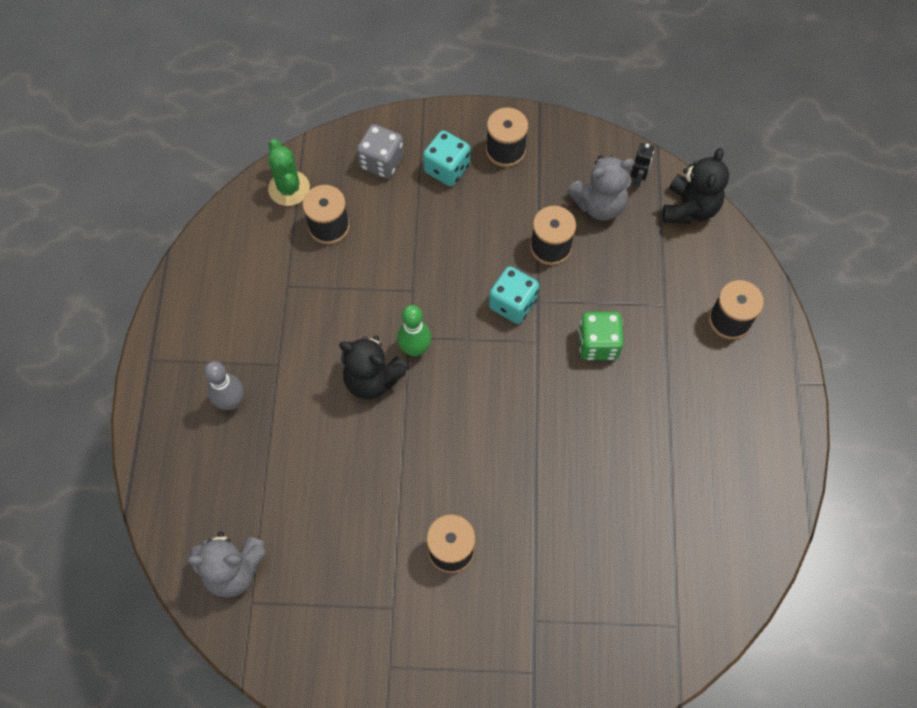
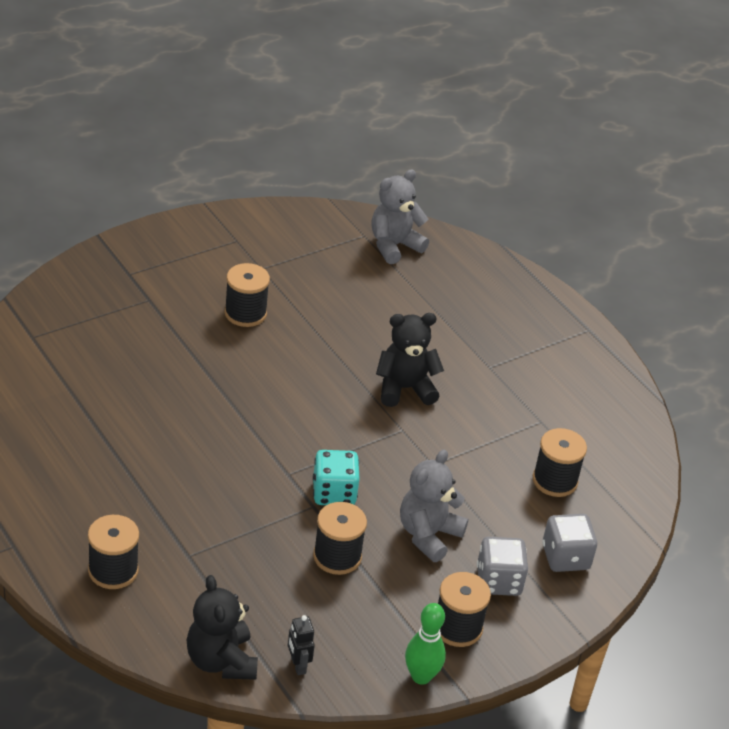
camera: 140 degrees right, 25 degrees down
(231, 402) = (498, 330): grey bowling pin -> none
(289, 188) = (622, 495): green cactus -> none
(415, 349) = (389, 423): green bowling pin -> green bowling pin (421, 676)
(447, 169) = (498, 581): turquoise dice -> grey dice
(598, 344) = (229, 495): green dice -> none
(599, 204) = (319, 619): grey teddy bear -> grey teddy bear (428, 535)

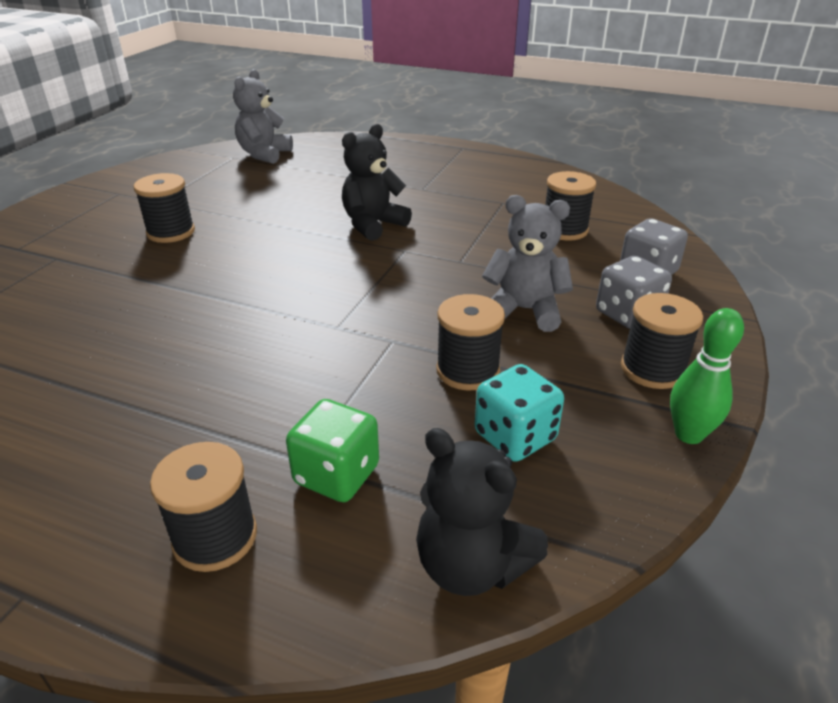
camera: 30 degrees left, 5 degrees down
(198, 574) = (336, 474): none -> green dice
(298, 665) = (563, 507): black robot -> none
(334, 493) = (400, 320): turquoise dice -> turquoise dice (515, 436)
(428, 535) = (524, 310): grey teddy bear -> grey teddy bear turned 105 degrees clockwise

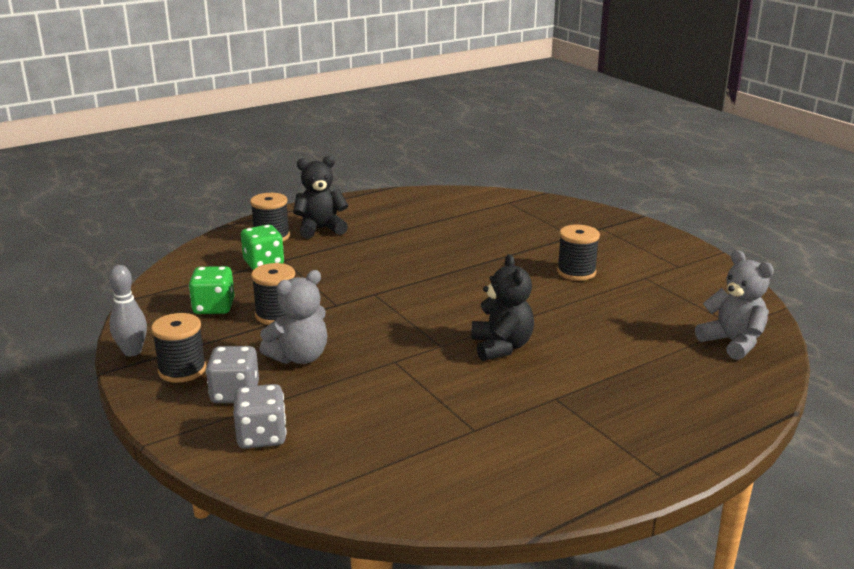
camera: 125 degrees right, 10 degrees down
(471, 565) = (177, 273): black teddy bear -> black teddy bear (320, 229)
(515, 436) = (214, 307): turquoise dice -> green dice
(564, 230) = (378, 435): black spool -> none
(688, 434) = (132, 351): green bowling pin -> grey bowling pin

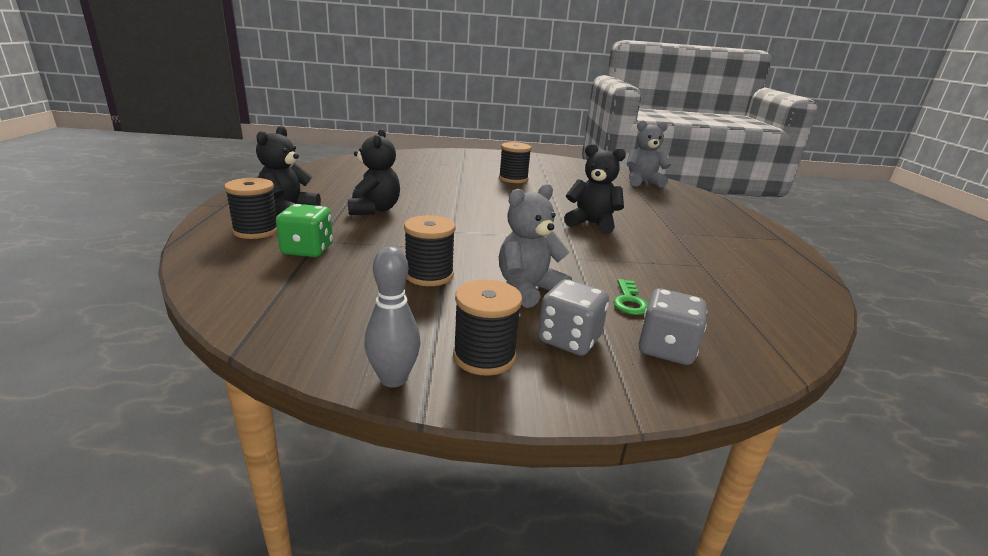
camera: 60 degrees left, 0 degrees up
(214, 307) = (360, 299): green dice -> none
(299, 357) = (528, 289): grey teddy bear -> grey teddy bear turned 120 degrees counterclockwise
(331, 405) = (629, 301): none -> green key
(373, 251) = (374, 209): none -> black teddy bear

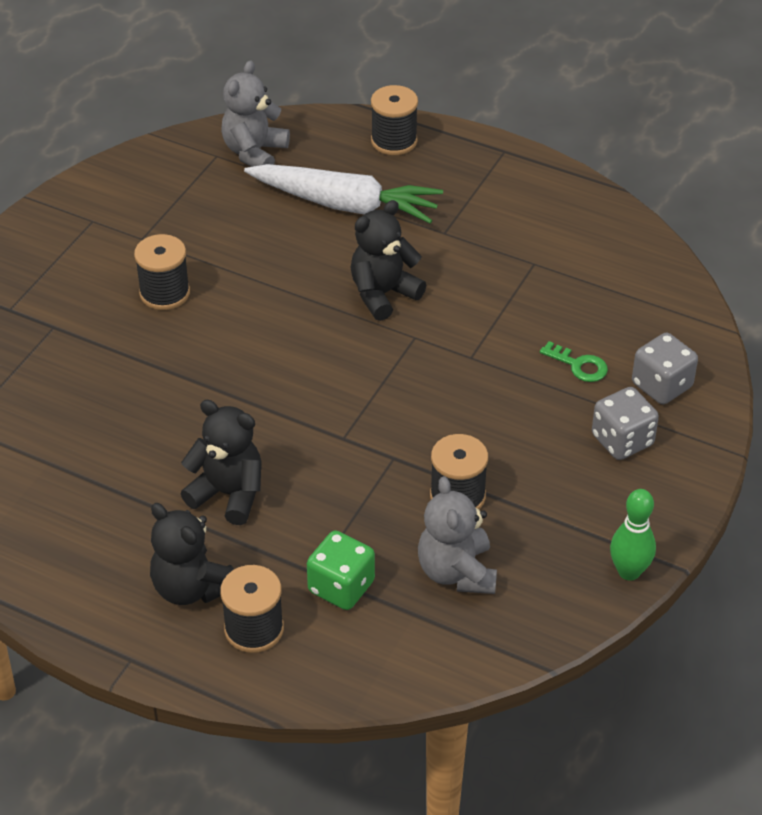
camera: 60 degrees left, 20 degrees up
(393, 379) = (629, 571): grey bowling pin -> green bowling pin
(484, 356) = (622, 506): black spool -> black spool (394, 141)
(528, 289) = (523, 429): grey teddy bear -> grey teddy bear (457, 572)
(645, 205) = (345, 204): none -> white carrot

